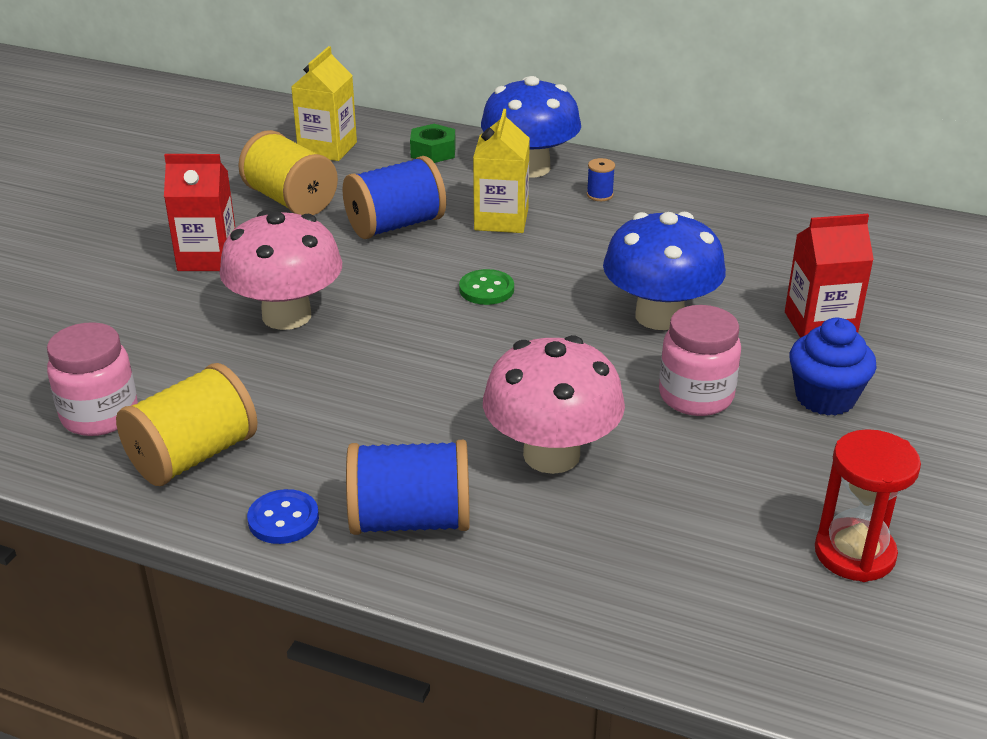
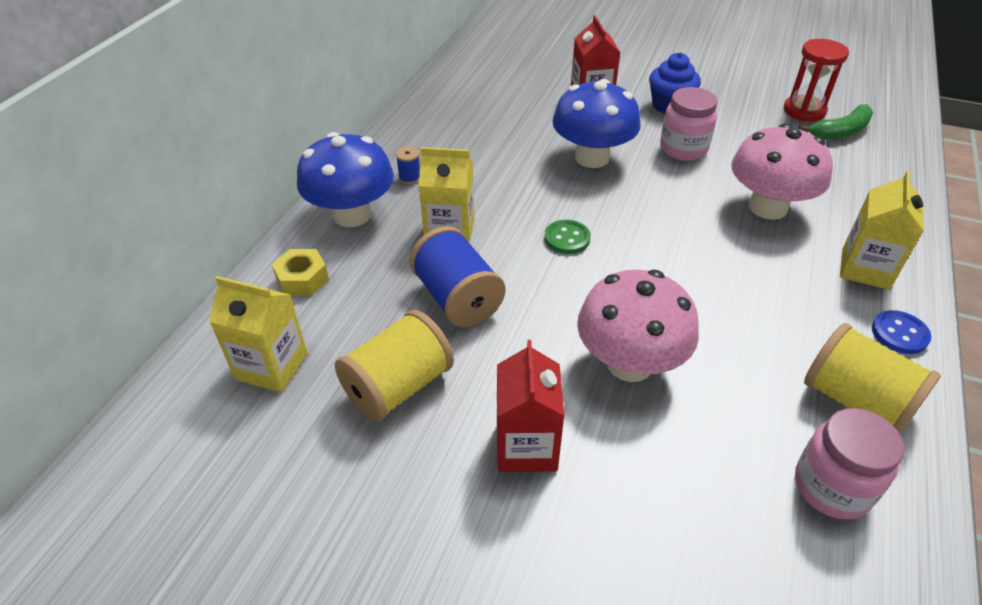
camera: 90 degrees left, 10 degrees up
(410, 520) = (865, 269): blue spool -> yellow carton
(433, 152) = (302, 279): green nut -> yellow nut
(789, 586) = (840, 131): none -> green banana

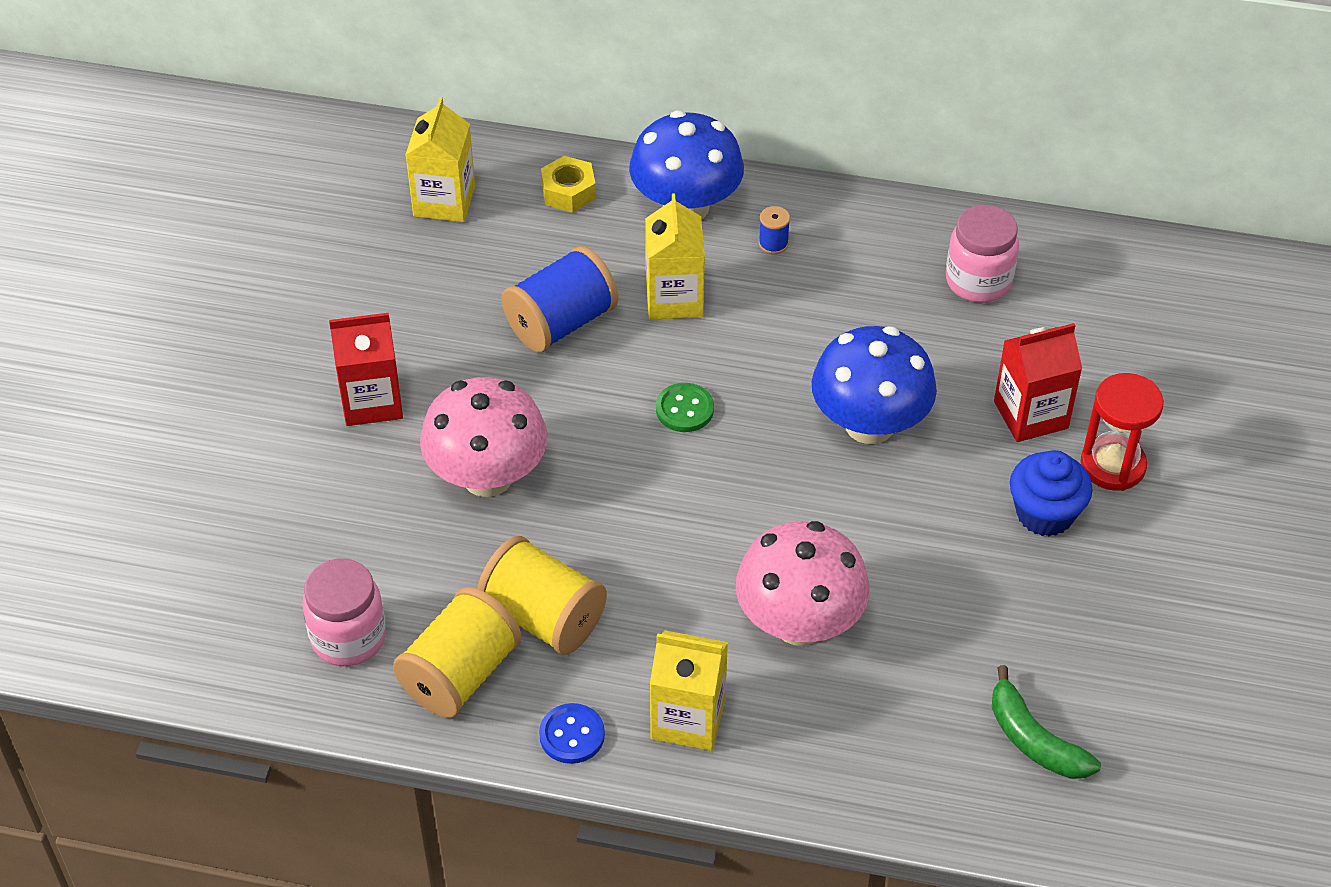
camera: 80 degrees right, 5 degrees up
(398, 386) = (431, 297): yellow spool -> yellow spool (543, 617)
(683, 149) = (922, 529): pink jar -> pink jar (978, 281)
(804, 111) = (1086, 696): red hourglass -> red hourglass (1112, 465)

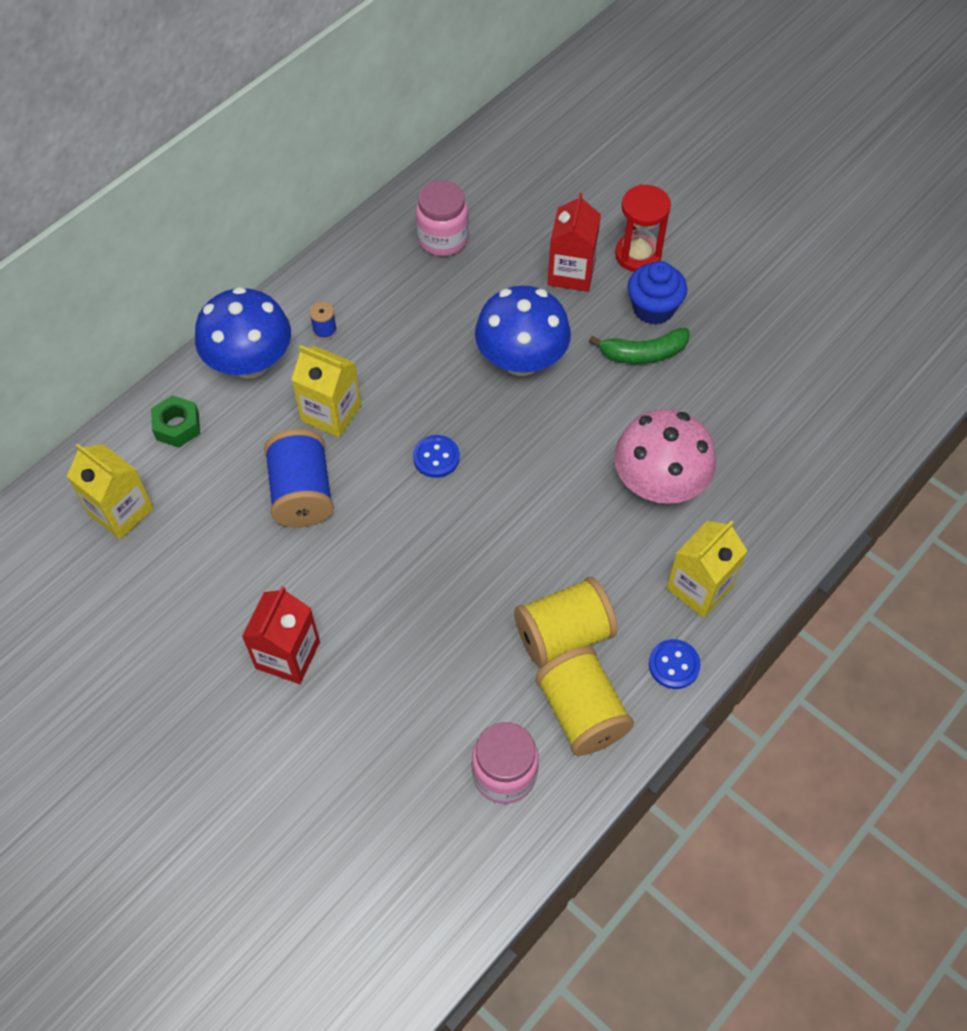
camera: 60 degrees left, 10 degrees up
(487, 476) = (413, 610): pink mushroom -> none
(568, 192) = (177, 426): yellow nut -> green nut
(684, 409) = (436, 457): green button -> blue button
(1034, 740) = (818, 407): green banana -> green banana (643, 353)

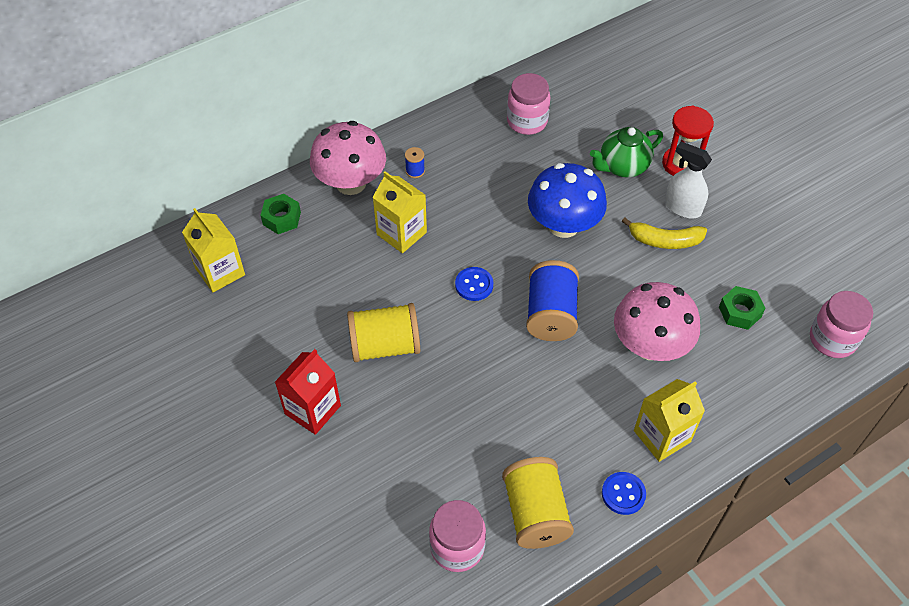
camera: 15 degrees right, 5 degrees down
(250, 362) = (351, 183): blue mushroom -> pink mushroom
(302, 493) = (361, 289): blue spool -> blue spool (551, 314)
(563, 635) = (537, 447): yellow spool -> yellow spool (385, 346)
(571, 272) = (622, 167): red carton -> green teapot
(643, 353) = (664, 240): green banana -> yellow banana
(653, 308) = (682, 207): blue cupcake -> white spray bottle
(749, 420) = (740, 312): none -> green nut
(858, 429) = (832, 339): none -> pink jar

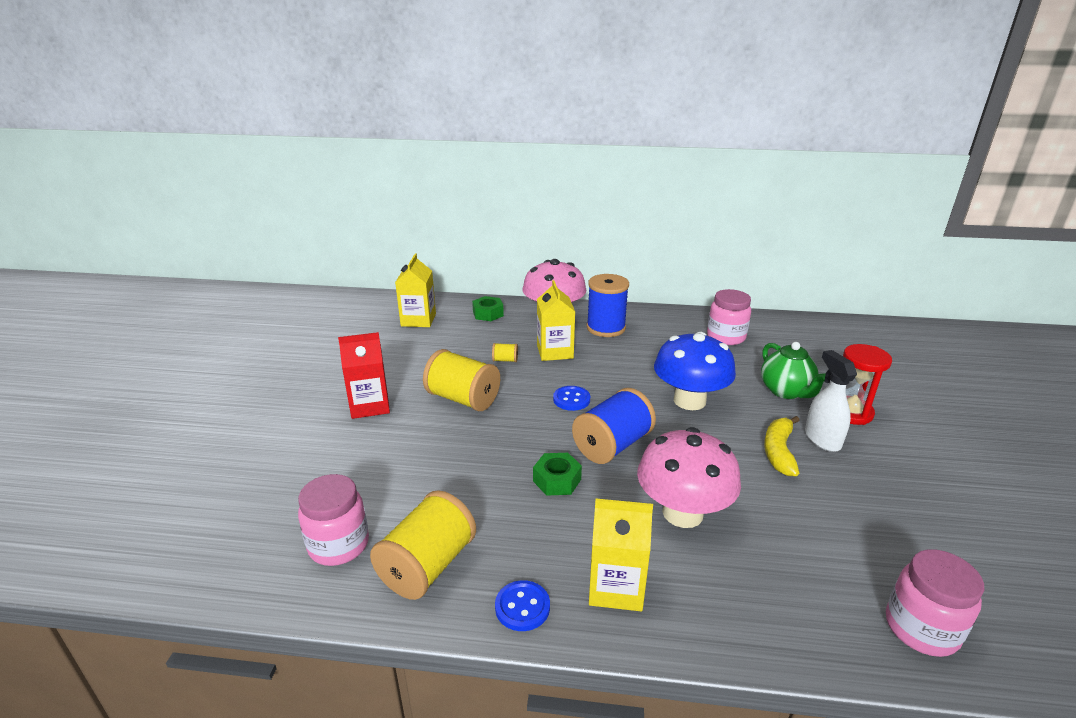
camera: 40 degrees right, 25 degrees down
(369, 273) = (505, 360): none -> yellow spool
(415, 171) = (606, 328): blue spool -> blue spool, size x2.32
(622, 167) = (786, 391): green teapot -> green teapot turned 120 degrees counterclockwise
(664, 240) = (779, 451): yellow banana -> yellow banana turned 60 degrees clockwise
(740, 312) = (813, 540): green nut -> green nut (557, 480)

